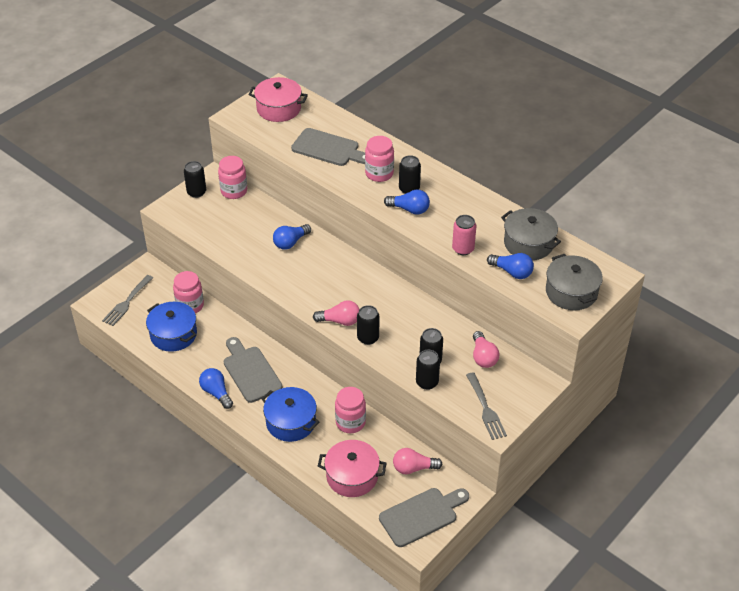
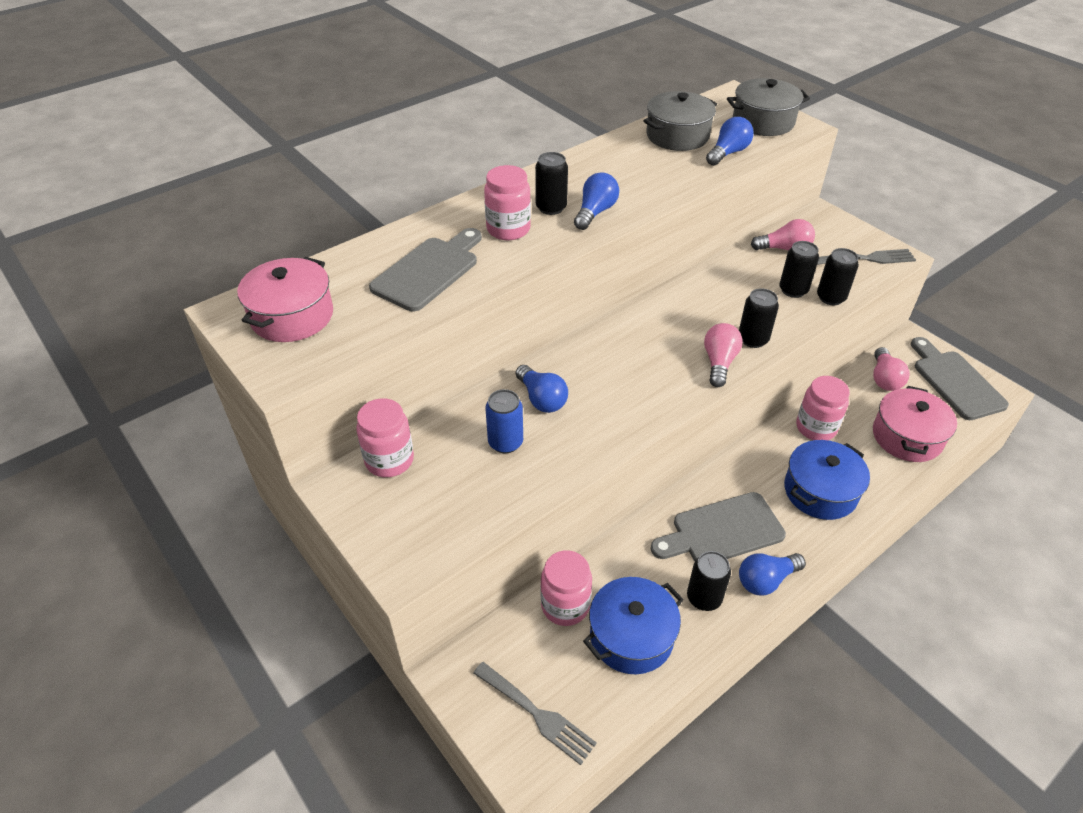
camera: 80 degrees left, 0 degrees up
(196, 192) = (371, 515): black can -> black can (704, 598)
(253, 232) = (505, 442): none -> blue can
(463, 249) = (682, 181): pink can -> none

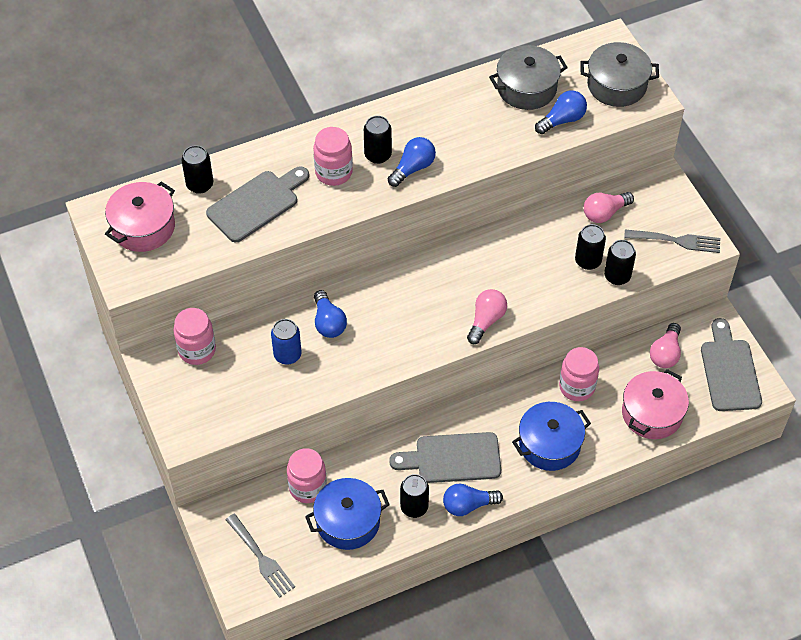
camera: 15 degrees right, 10 degrees up
(753, 339) = (526, 304): black can -> black can (200, 185)
(784, 249) = (605, 213): pink light bulb -> pink light bulb turned 135 degrees clockwise

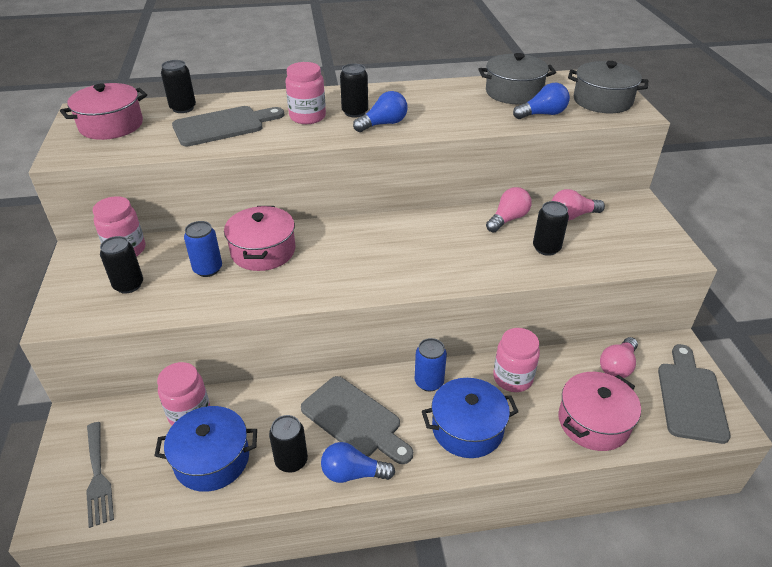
camera: 15 degrees right, 15 degrees down
(328, 322) = (263, 251): blue light bulb -> pink pot
(452, 458) = (355, 419): grey cutting board -> grey cutting board turned 150 degrees counterclockwise
(486, 321) = (423, 277): pink light bulb -> pink light bulb (508, 219)
(505, 408) = (429, 382): none -> blue can
(617, 276) = (575, 265): black can -> black can (128, 285)
(677, 241) = (646, 248): grey fork -> none

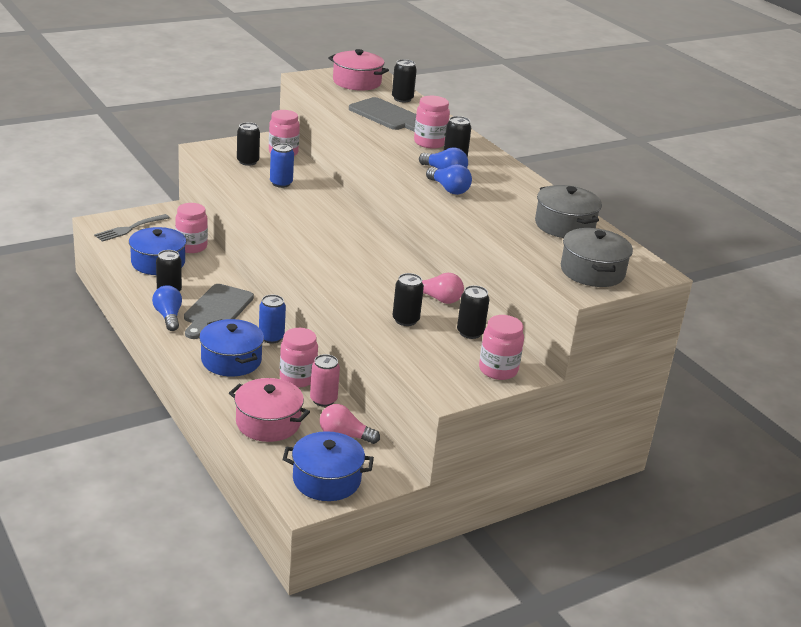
camera: 65 degrees right, 10 degrees down
(263, 251) = (315, 199): pink pot -> none
(542, 114) = (530, 240): blue light bulb -> blue light bulb (449, 189)
(555, 367) = (323, 400): none -> pink can
(572, 216) = (470, 332): pink light bulb -> black can
(636, 216) = (498, 370): none -> pink jar
(690, 397) = (326, 479): grey cutting board -> blue pot

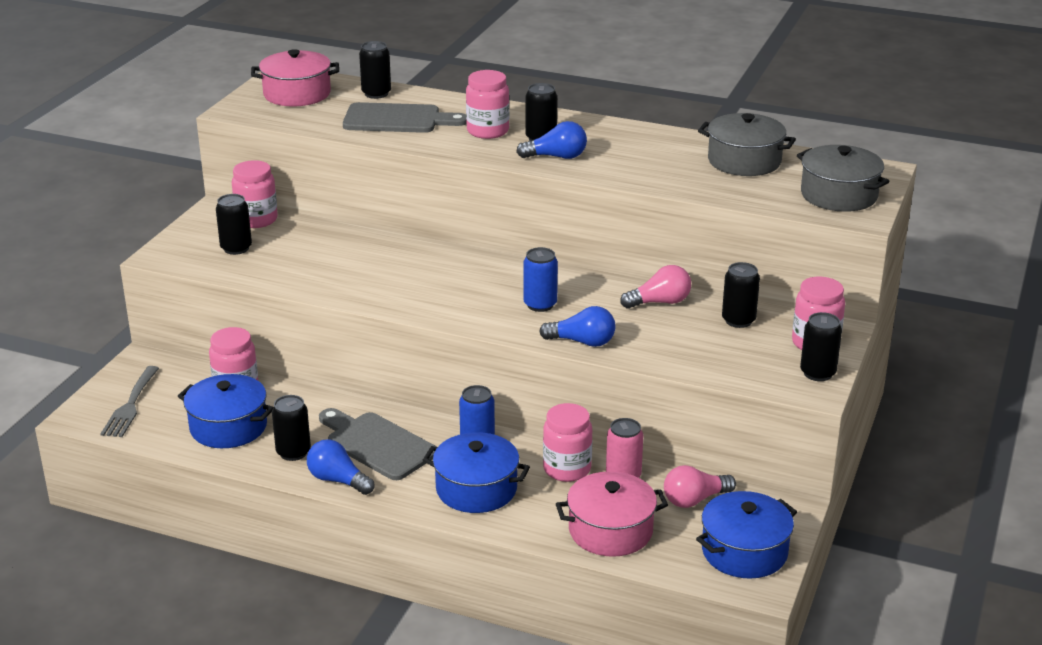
camera: 35 degrees left, 0 degrees up
(217, 310) = (377, 444): grey cutting board -> grey cutting board turned 150 degrees clockwise
(281, 183) = (314, 256): blue can -> blue can (540, 305)
(405, 320) = (668, 339): black can -> black can (817, 373)
(449, 189) = (591, 173): blue light bulb -> blue light bulb (582, 342)

